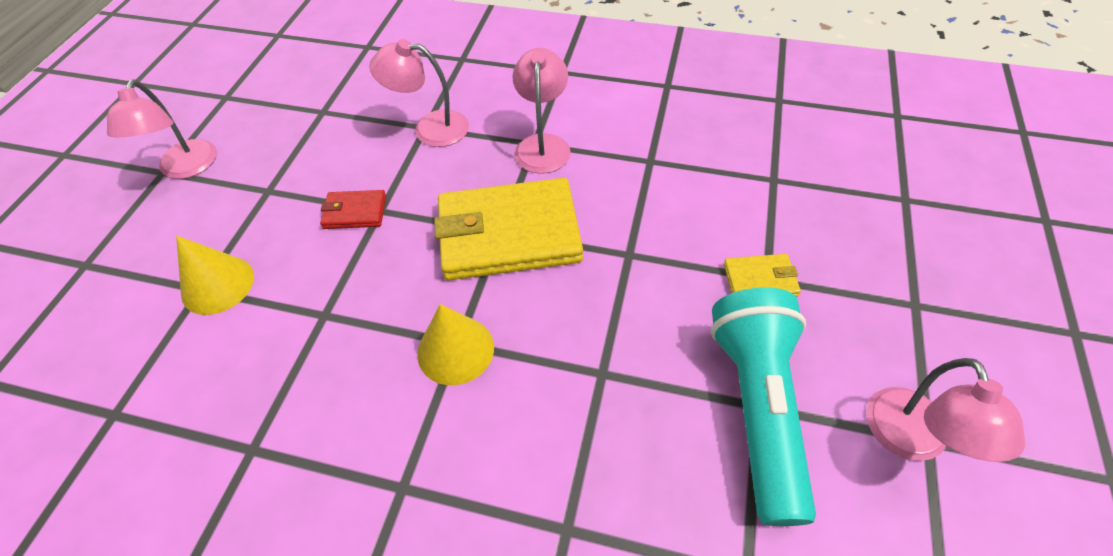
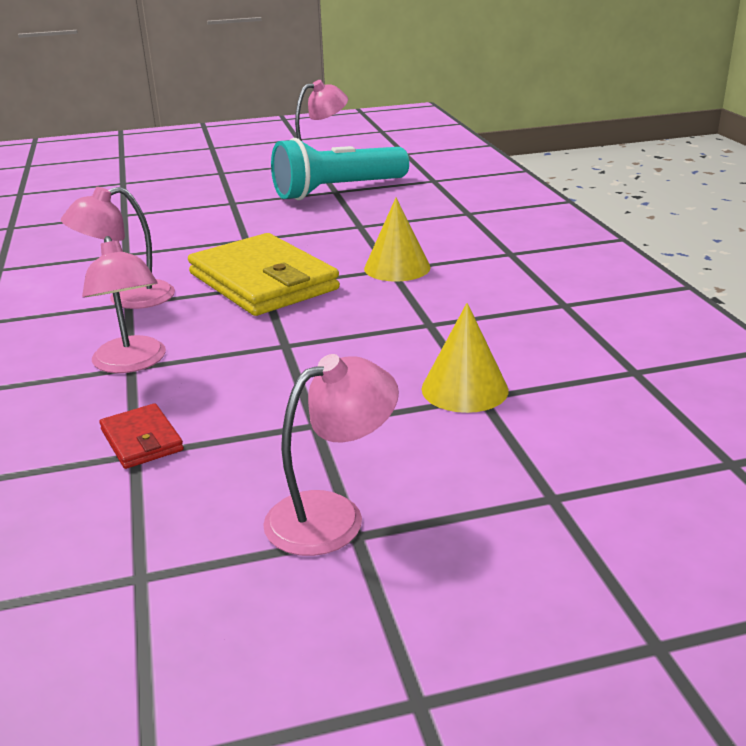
camera: 120 degrees left, 25 degrees down
(355, 212) = (300, 356): red wallet -> red wallet (142, 440)
(760, 280) = (235, 204): yellow wallet -> none

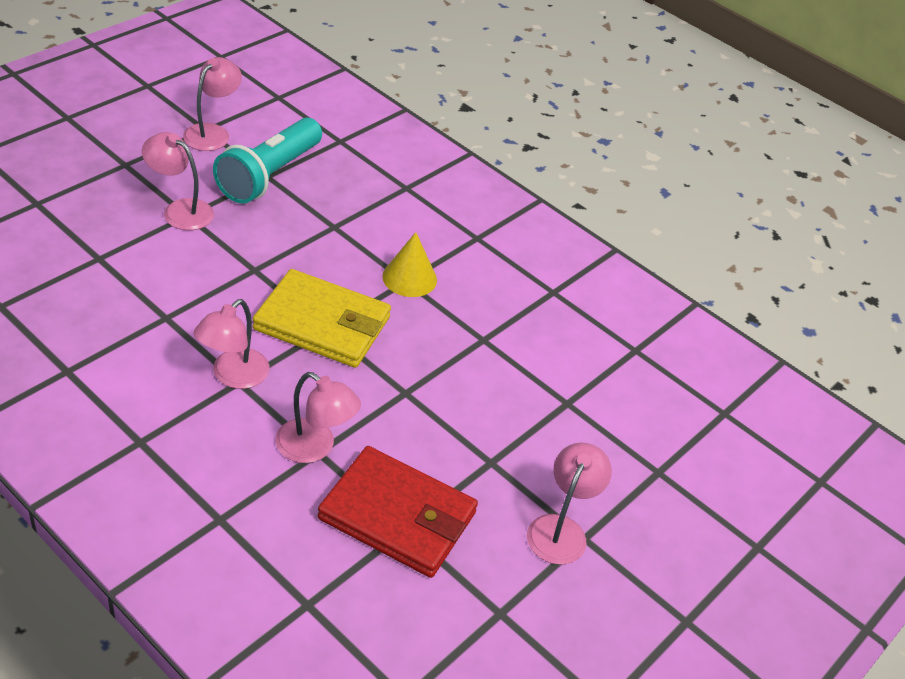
camera: 40 degrees left, 15 degrees up
(142, 440) = (398, 516): red wallet -> red wallet, size x2.23
(230, 199) = (180, 210): none -> pink lamp
(464, 389) = (553, 399): yellow cone -> none

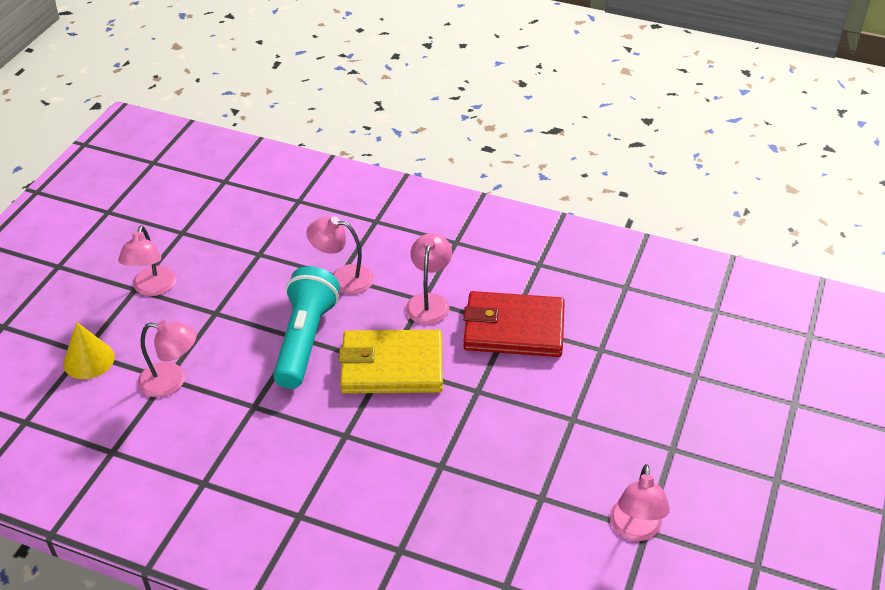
camera: 165 degrees right, 0 degrees up
(180, 210) = (582, 421): pink lamp -> pink lamp (171, 381)
(269, 176) = (540, 498): turquoise flashlight -> turquoise flashlight (305, 339)
(398, 516) = (267, 259): red wallet -> red wallet (513, 329)
(409, 278) = (343, 439): yellow cone -> yellow cone (89, 360)

